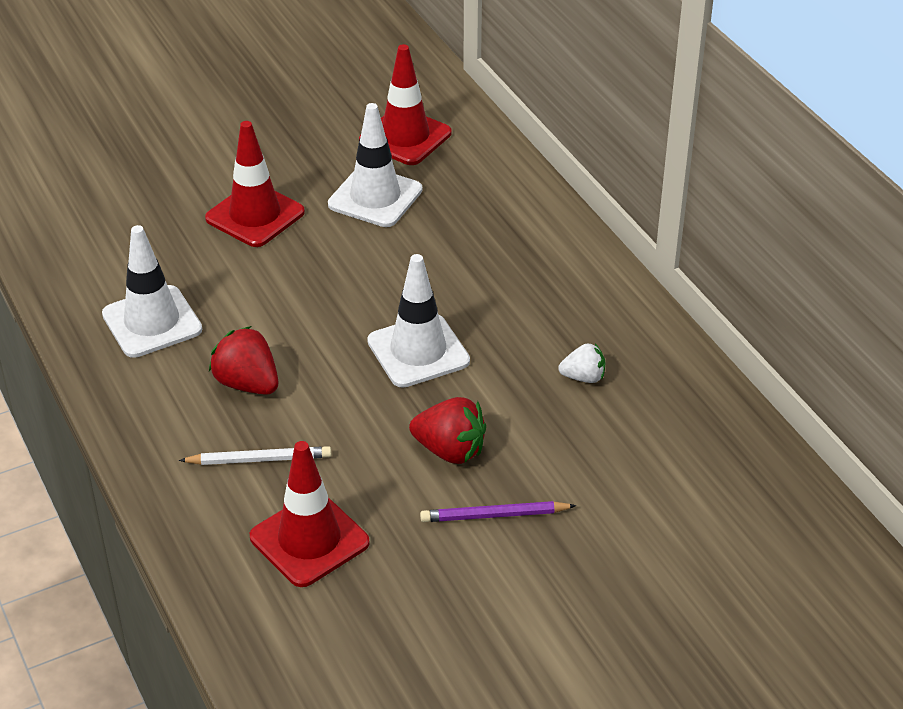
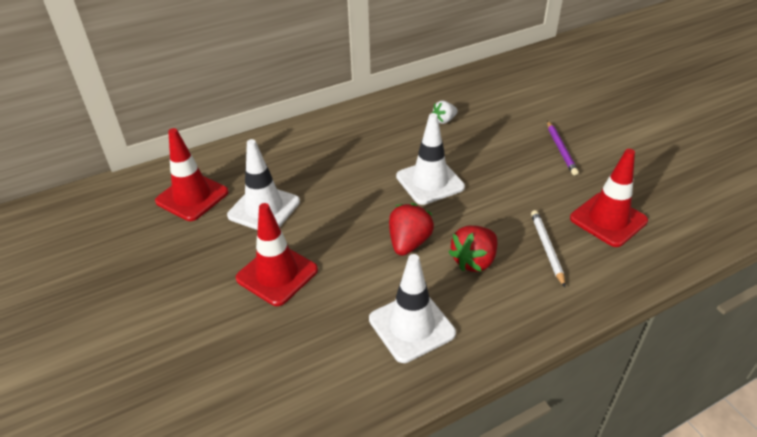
camera: 90 degrees left, 0 degrees up
(450, 450) = (515, 166): red strawberry -> red strawberry (409, 243)
(583, 377) = (444, 120): white strawberry -> white strawberry turned 120 degrees counterclockwise

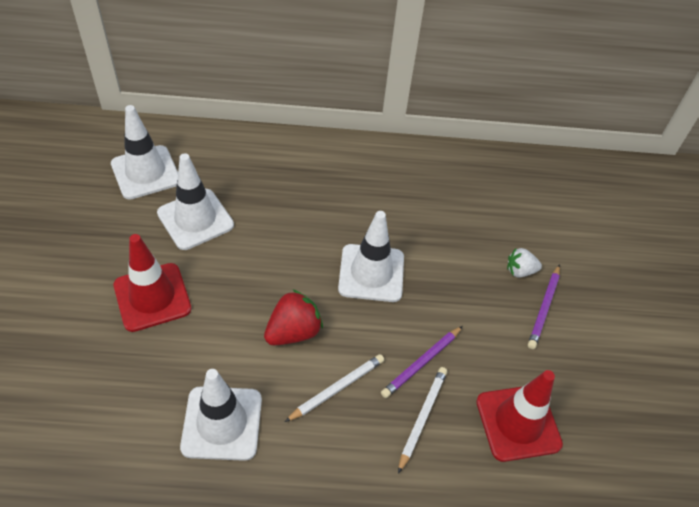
camera: 25 degrees right, 10 degrees up
(192, 197) = (145, 172): red traffic cone -> white traffic cone
(444, 120) = (448, 206): white strawberry -> white strawberry (520, 271)
(474, 261) = (337, 388): red strawberry -> white pencil
(515, 217) = (421, 363): none -> purple pencil

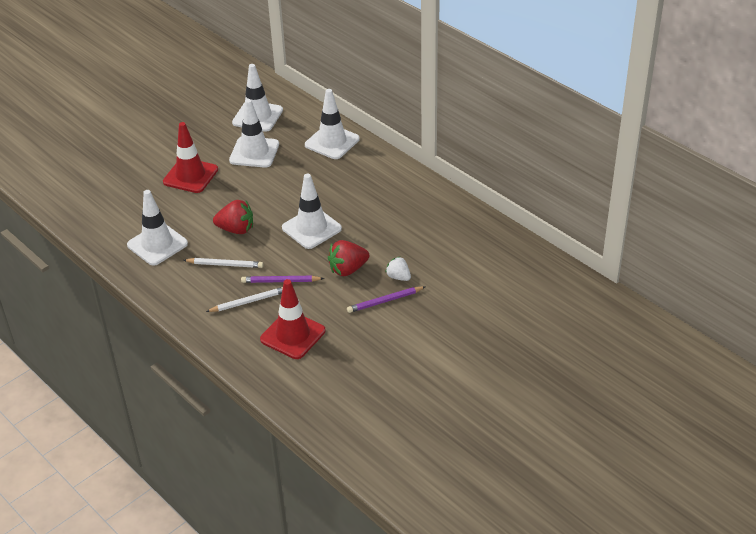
camera: 50 degrees right, 10 degrees down
(266, 157) = (332, 142): none -> white traffic cone
(466, 297) = (348, 269): none -> red strawberry

